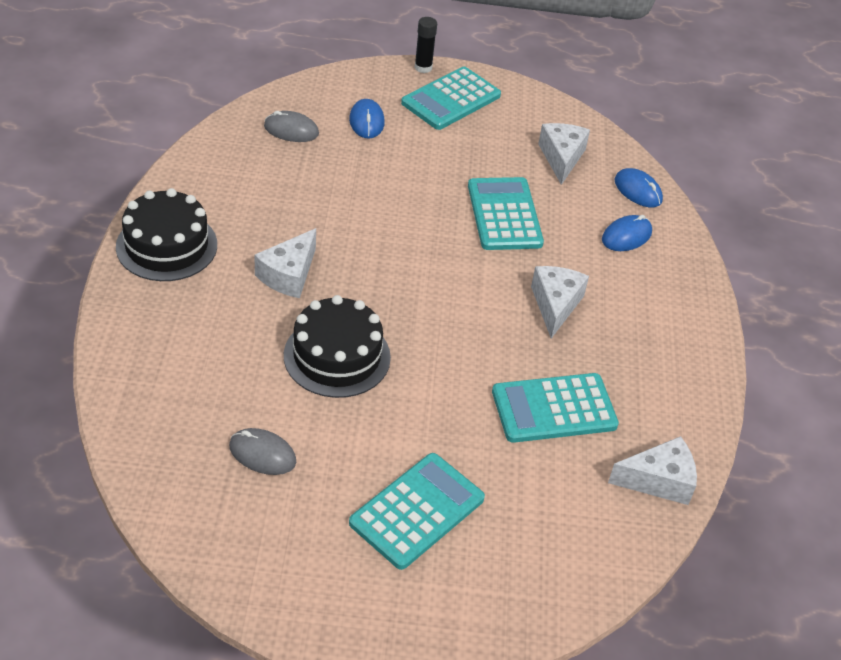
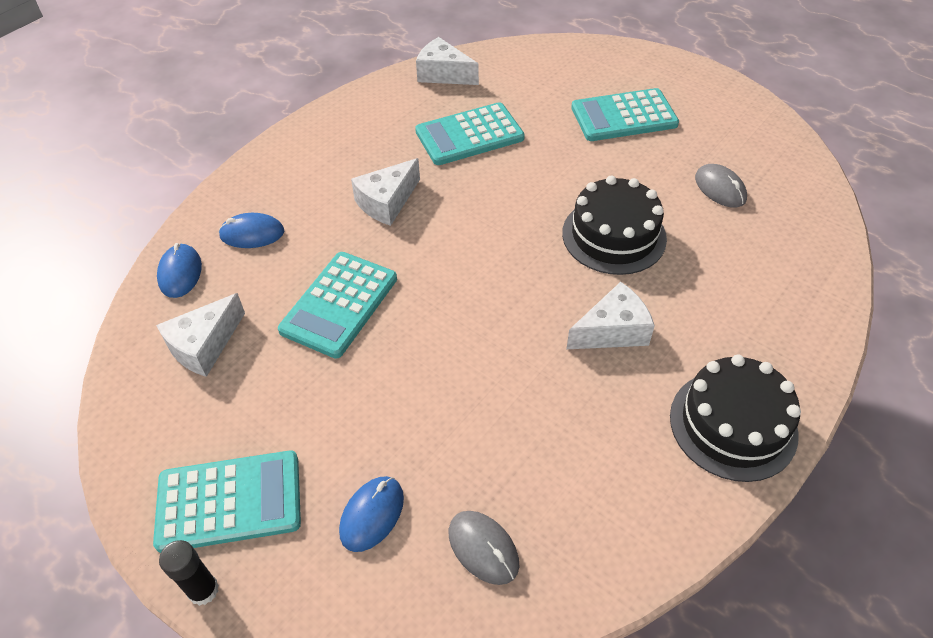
camera: 140 degrees left, 5 degrees up
(554, 408) = (469, 135): turquoise calculator -> turquoise calculator turned 135 degrees clockwise

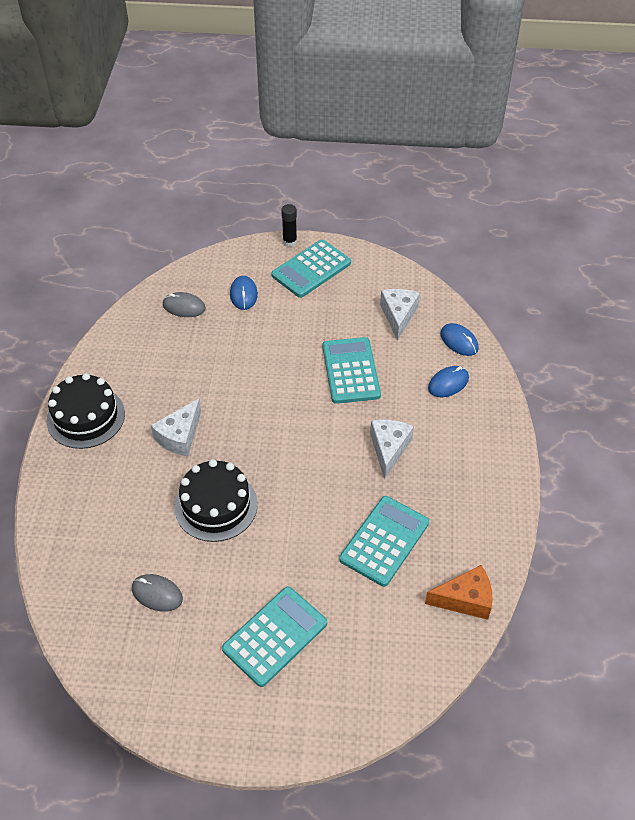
camera: 145 degrees right, 0 degrees up
(443, 74) = (465, 599): white cheese -> orange cheese

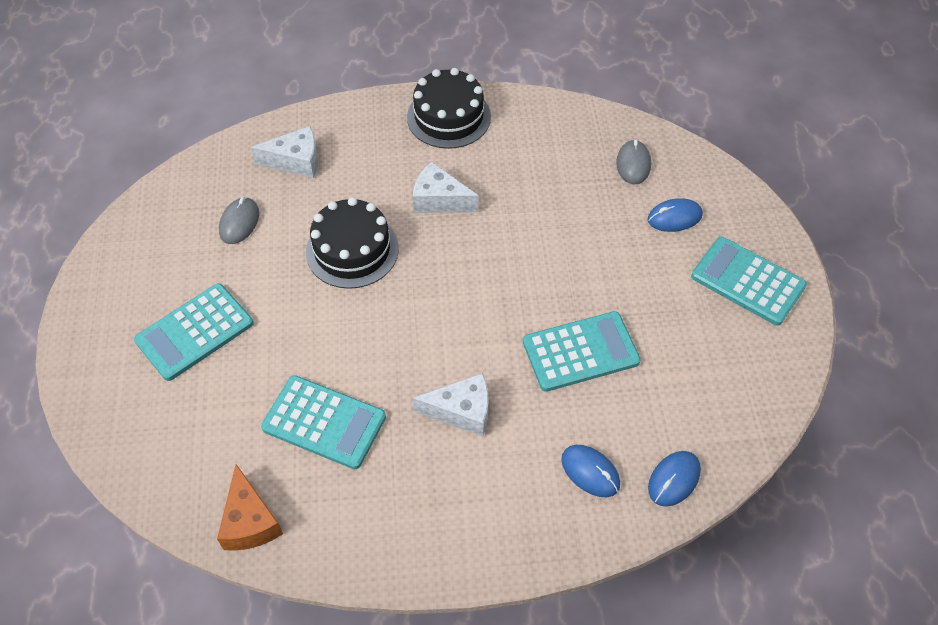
camera: 80 degrees right, 5 degrees up
(275, 636) = (194, 332): turquoise calculator -> turquoise calculator turned 105 degrees clockwise
(289, 242) = (790, 249): black glue stick -> none
(398, 316) = (697, 396): white cheese -> white cheese (296, 161)

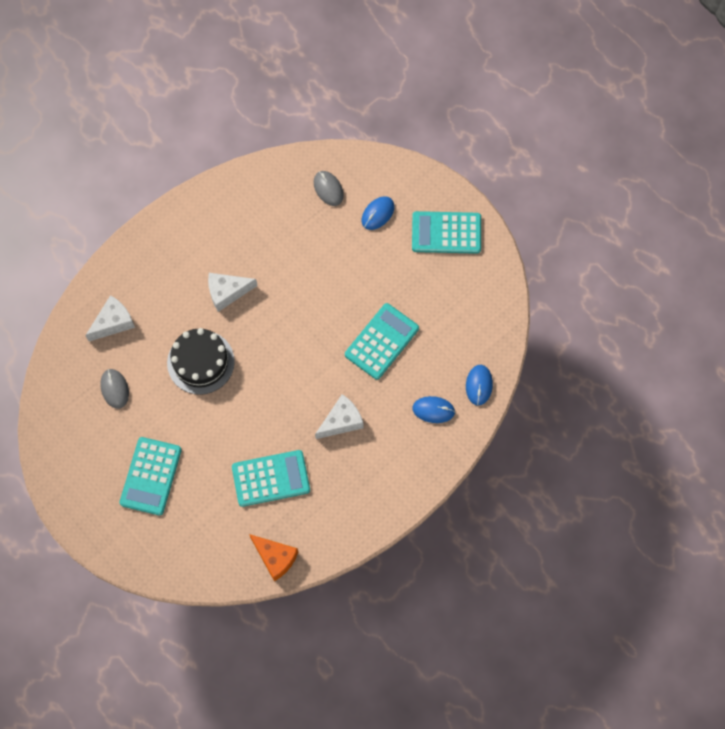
camera: 35 degrees left, 15 degrees up
(448, 117) = (186, 225): black cake -> none

